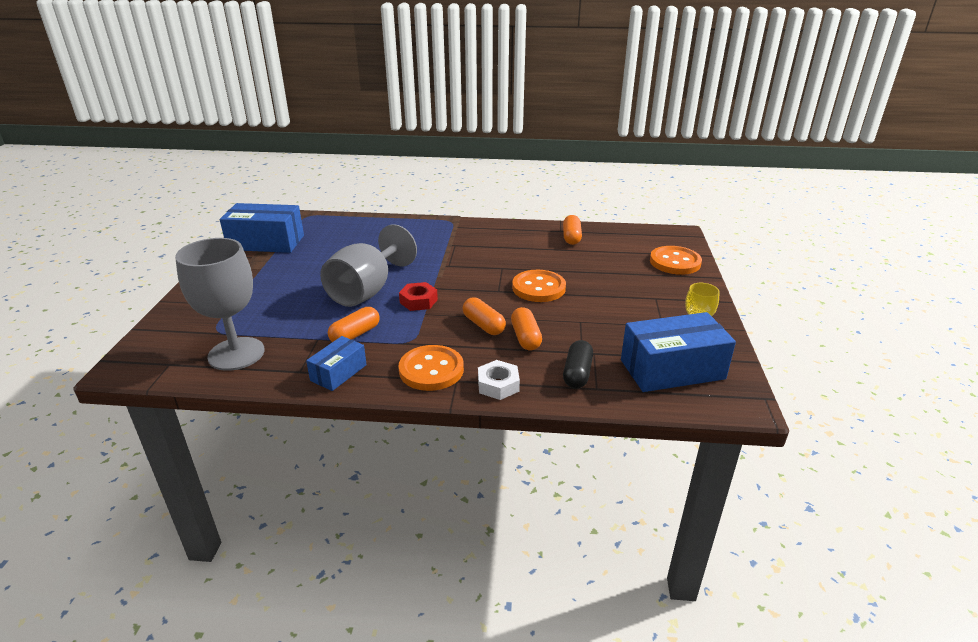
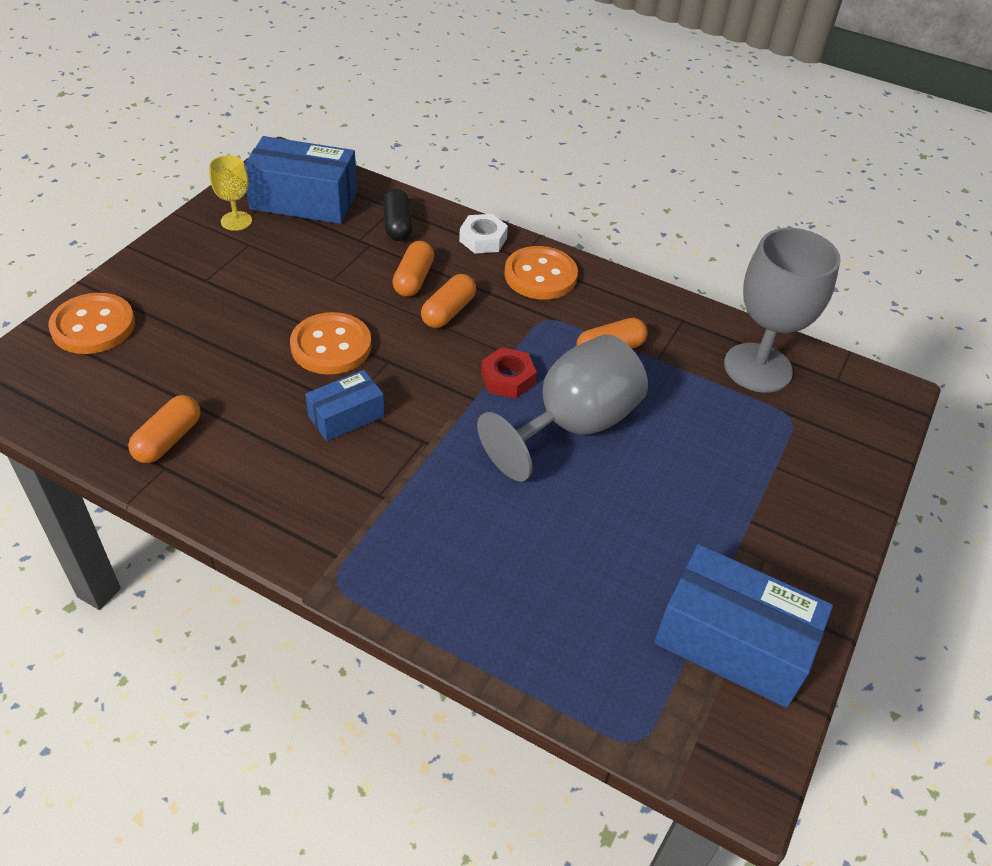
camera: 160 degrees left, 15 degrees up
(338, 373) = (640, 304): blue box -> blue box (346, 416)
(483, 325) = (448, 311): orange capsule -> orange capsule turned 45 degrees clockwise
(577, 373) = (397, 225): black capsule -> black capsule turned 45 degrees counterclockwise

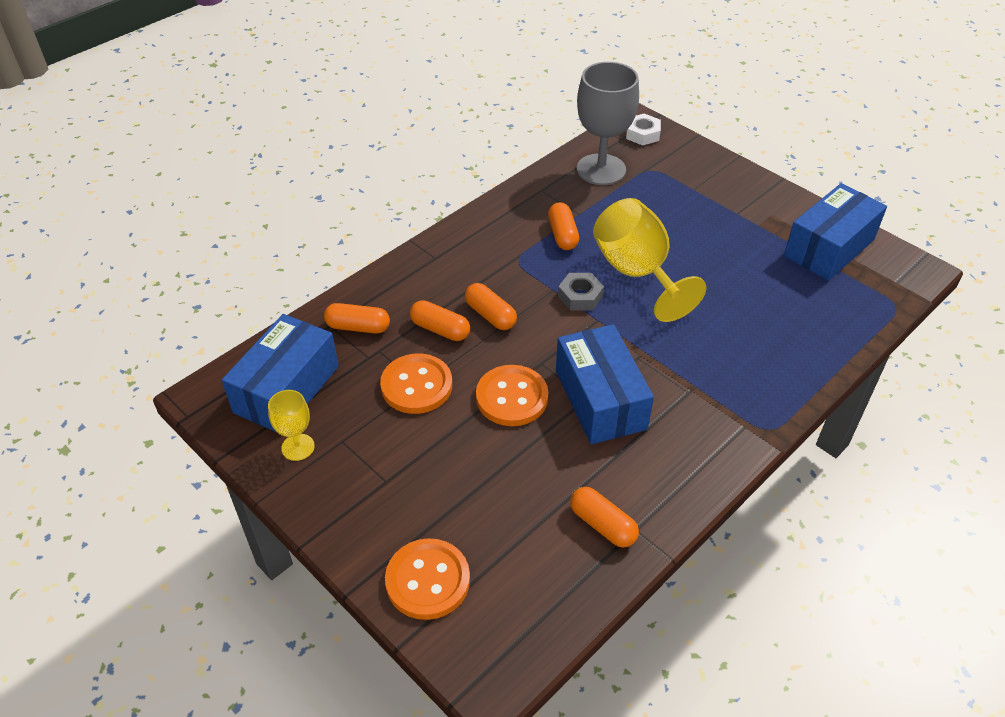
camera: 70 degrees left, 0 degrees up
(346, 416) = (600, 399): blue box -> blue box, size x1.80
(397, 225) = (358, 327): black capsule -> orange capsule
(483, 239) = (402, 275): white nut -> white nut (642, 134)
(508, 379) = (580, 296): red nut -> grey nut
(540, 275) = (463, 252): orange button -> orange button (416, 385)
(572, 425) = (637, 273): grey goblet -> yellow goblet

